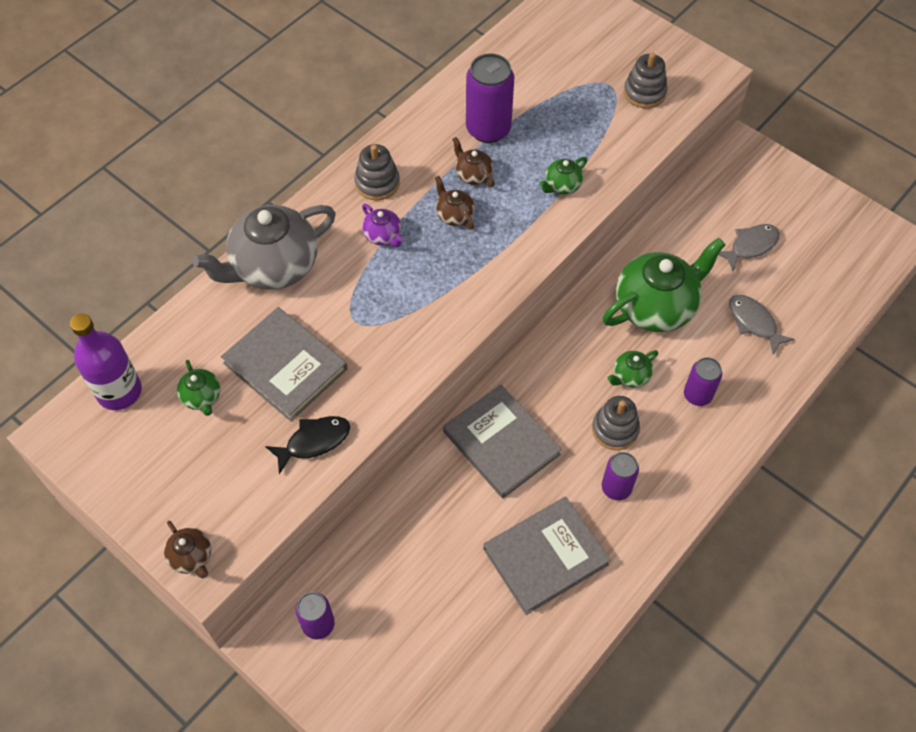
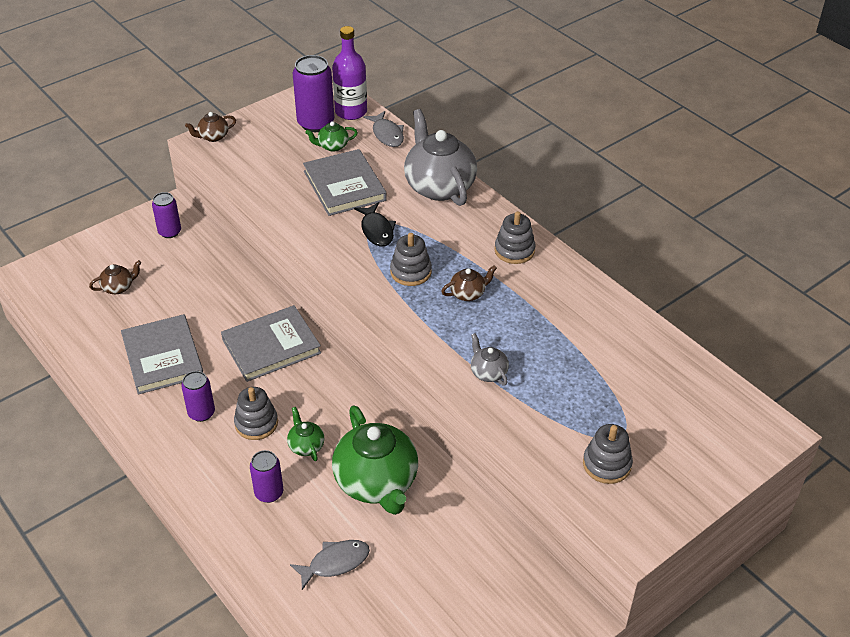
camera: 100 degrees right, 15 degrees down
(285, 366) = (344, 186): grey book -> grey book turned 75 degrees counterclockwise
(314, 441) = (275, 195): black fish -> black fish (377, 230)
(383, 236) = (455, 248): purple teapot -> none
(431, 271) = (410, 272): none -> grey stacking toy
(473, 175) = (513, 312): brown teapot -> brown teapot (118, 287)
(488, 129) = (568, 330): purple can -> purple can (316, 123)
(562, 185) = (488, 372): green teapot -> grey teapot
(751, 246) = (433, 587): grey fish -> grey fish (387, 134)

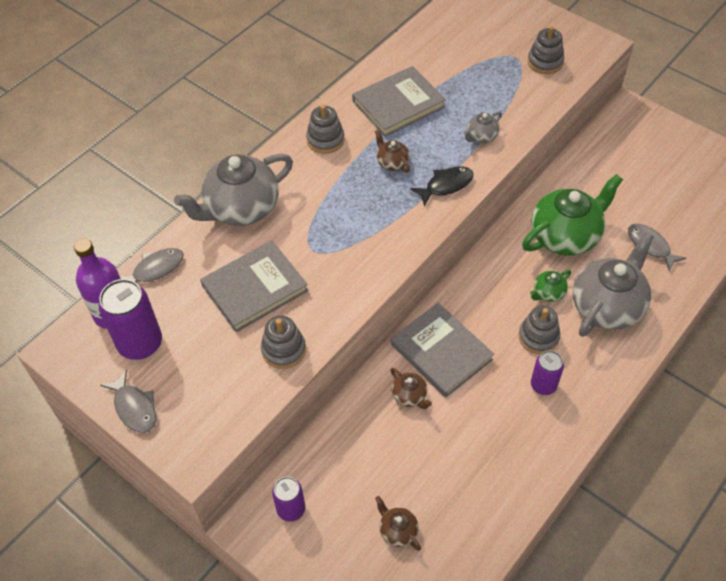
camera: 100 degrees left, 10 degrees up
(162, 357) = (486, 445): grey book -> grey book (398, 104)
(213, 137) = (180, 448): brown teapot -> brown teapot (410, 396)
(259, 118) = (134, 408): none -> grey fish
(269, 493) = (607, 306): purple can -> grey teapot
(332, 146) = (184, 316): green teapot -> none
(377, 230) = (321, 245): black fish -> black fish (446, 185)
(410, 272) = (375, 207): grey stacking toy -> grey stacking toy (283, 350)

